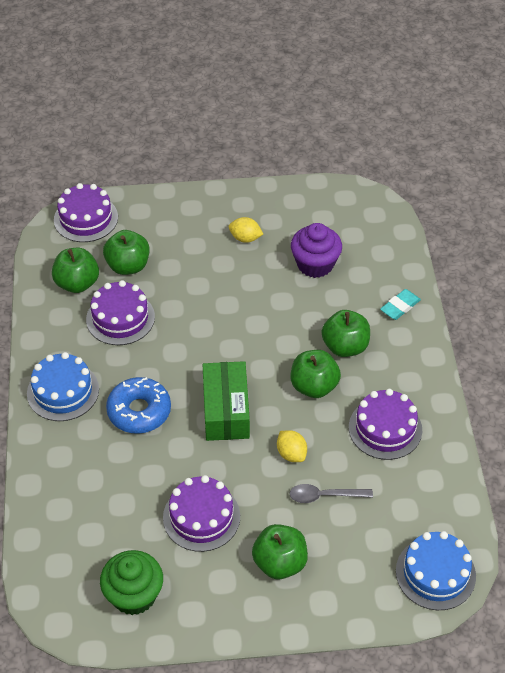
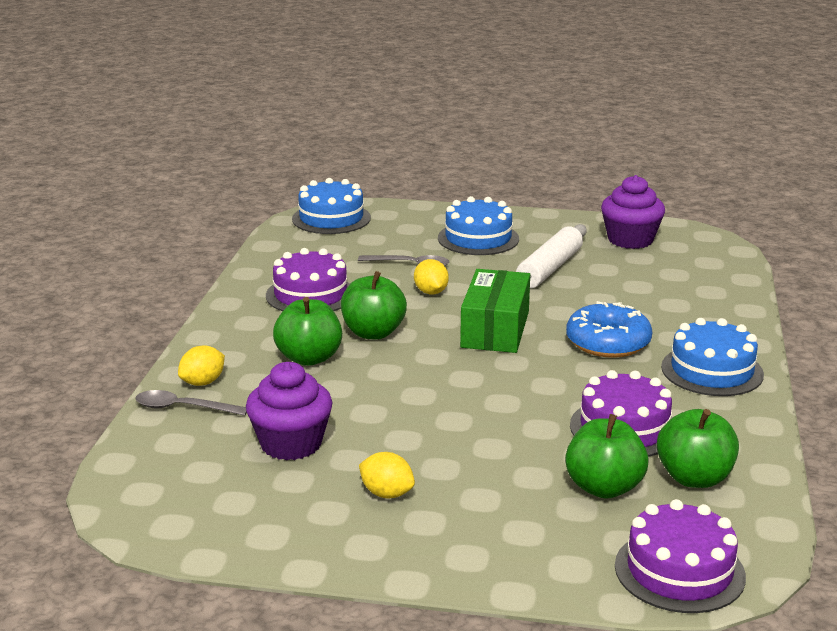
camera: 165 degrees left, 25 degrees down
(134, 595) = (630, 240): green cupcake -> purple cupcake
(201, 517) = (550, 269): purple cake -> white rolling pin
(280, 563) = (478, 238): green apple -> blue cake
(396, 281) = (183, 408): none -> grey spoon
(400, 306) = (203, 382): turquoise eraser -> yellow lemon

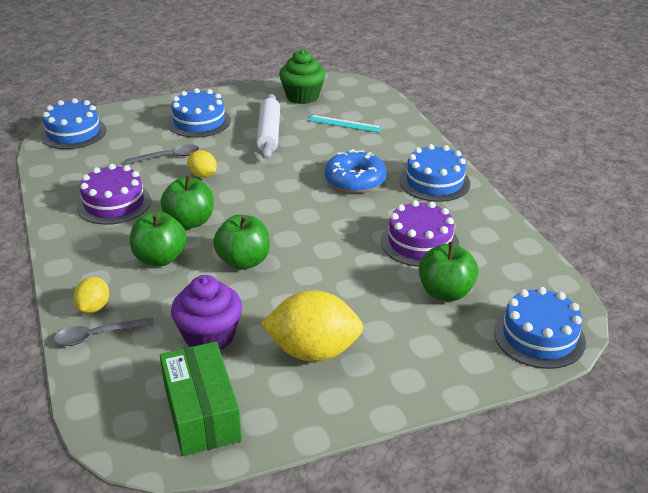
camera: 30 degrees left, 10 degrees up
(387, 494) = (313, 351): yellow lemon -> yellow lemon, size x1.96
(495, 329) = (273, 192): green box -> green box (201, 413)
(630, 240) = (302, 96): purple cupcake -> green cupcake
(655, 280) = (344, 124): none -> turquoise ruler
(679, 571) = (539, 336): purple cake -> blue cake
(694, 478) = (490, 265): green apple -> green apple (243, 261)

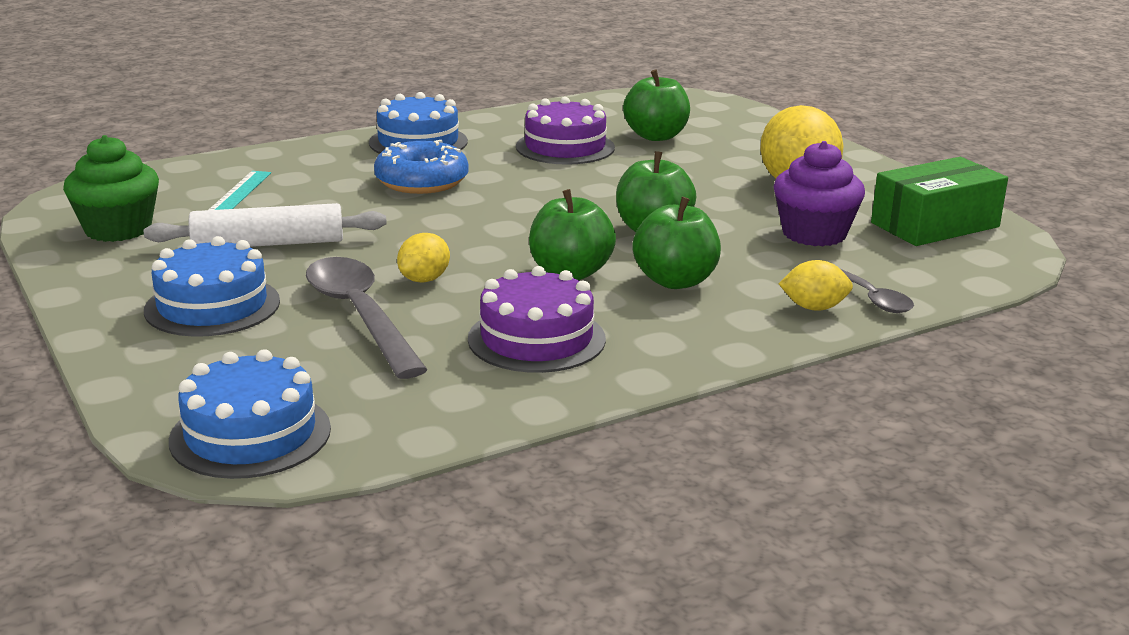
camera: 100 degrees left, 10 degrees down
(168, 157) = (360, 315): grey spoon -> grey spoon, size x1.73
(539, 336) = (704, 106): blue cake -> none

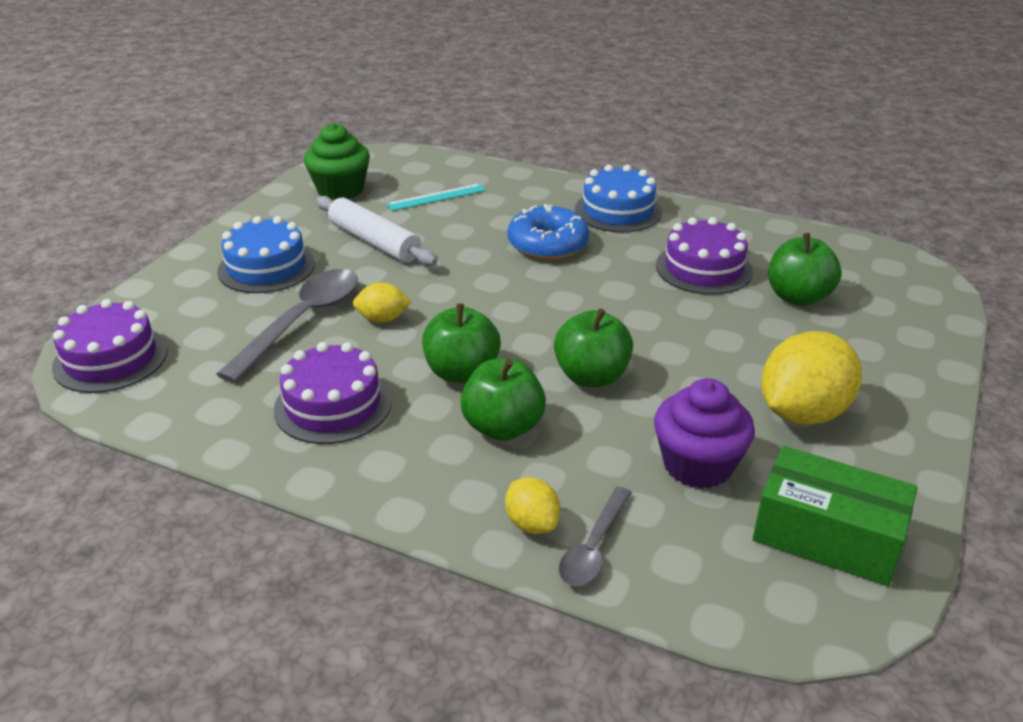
camera: 55 degrees right, 10 degrees up
(250, 434) = (110, 359): blue cake -> purple cake

